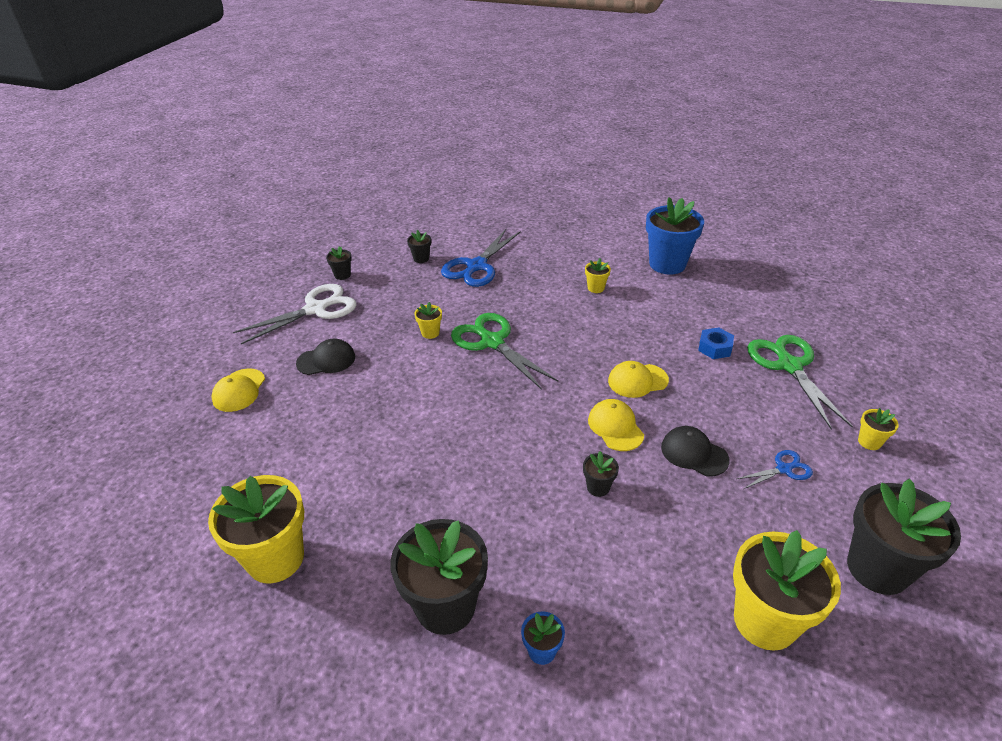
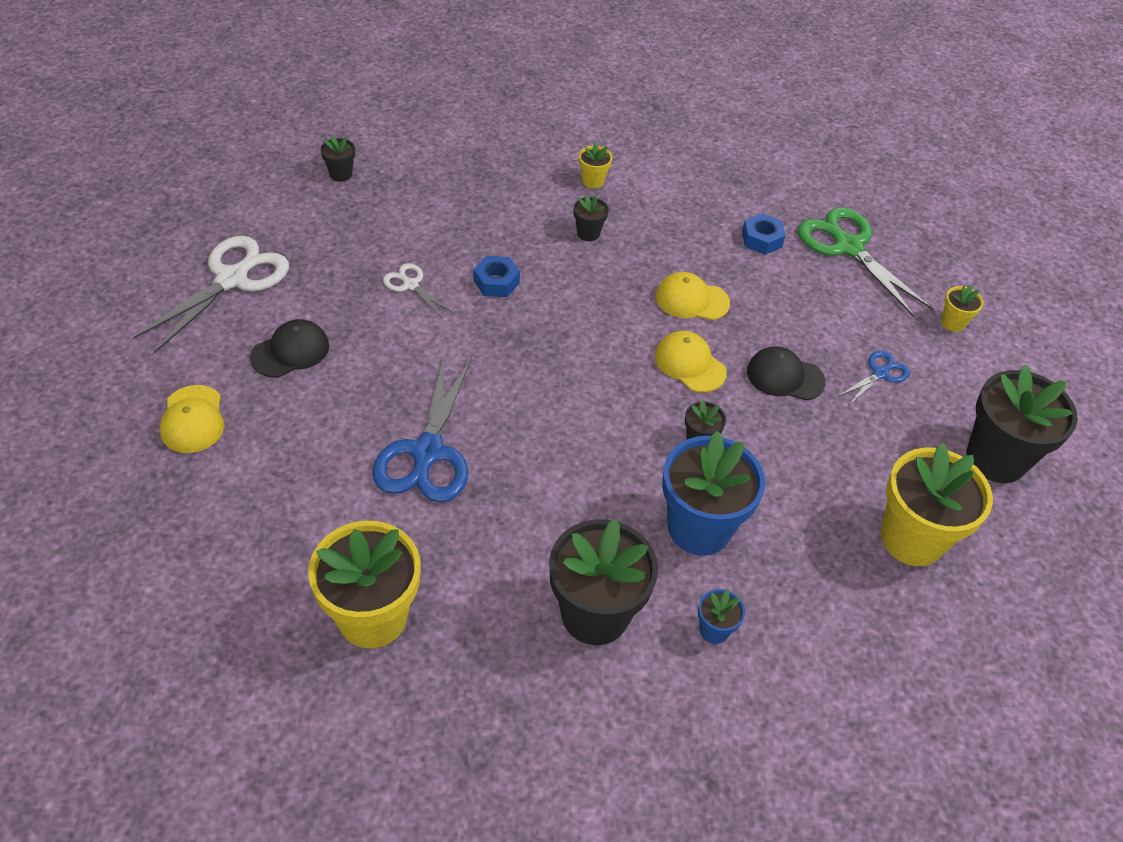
camera: 25 degrees left, 10 degrees up
(342, 275) = (240, 219): black flower pot -> black flower pot (588, 233)
(430, 333) = (410, 285): yellow flower pot -> white scissors
(476, 266) = (423, 174): blue scissors -> blue scissors (427, 453)
(492, 342) = (496, 282): green scissors -> blue nut
(637, 380) = (691, 300): yellow cap -> yellow cap turned 45 degrees clockwise
(667, 264) = (666, 131): blue flower pot -> blue flower pot (699, 528)

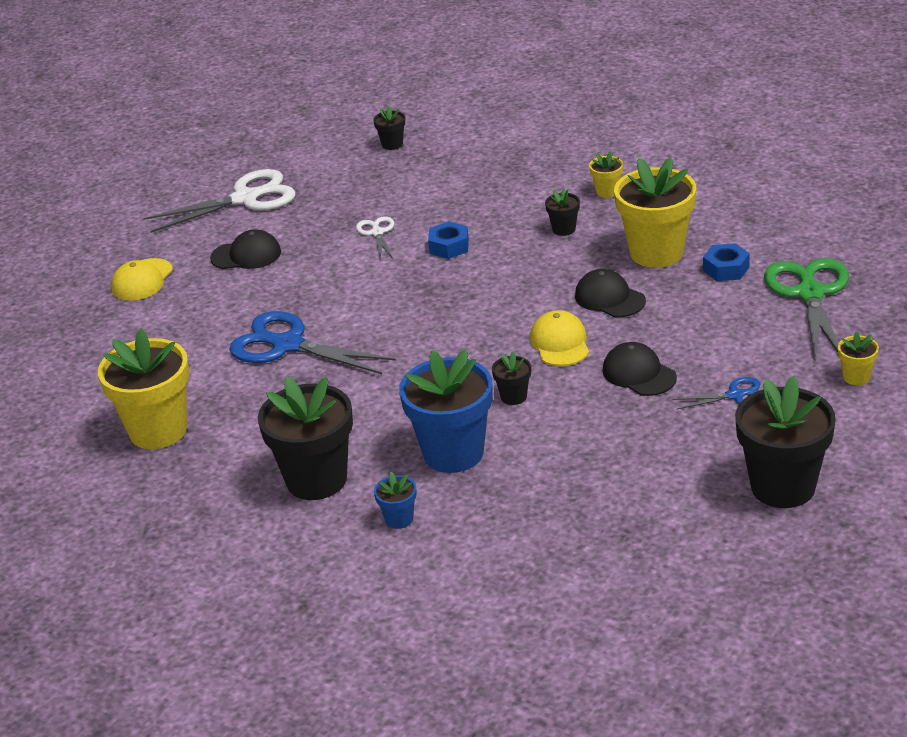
camera: 40 degrees right, 15 degrees down
(427, 453) = (287, 345): blue scissors -> blue scissors turned 75 degrees clockwise
(691, 300) = (609, 298): yellow cap -> black cap
(912, 539) = (634, 516): yellow flower pot -> yellow flower pot (656, 253)

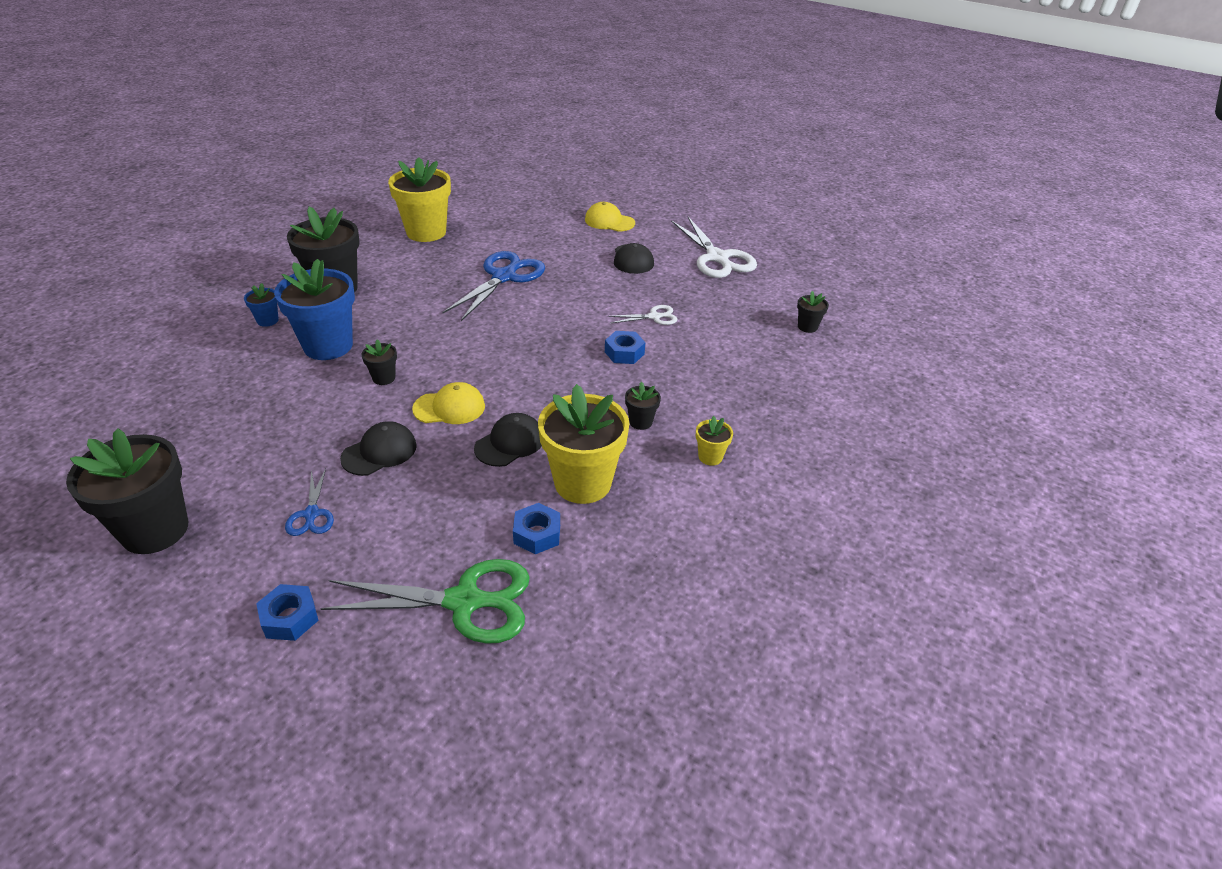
camera: 85 degrees right, 5 degrees up
(856, 377) = (290, 618): yellow flower pot -> blue nut

